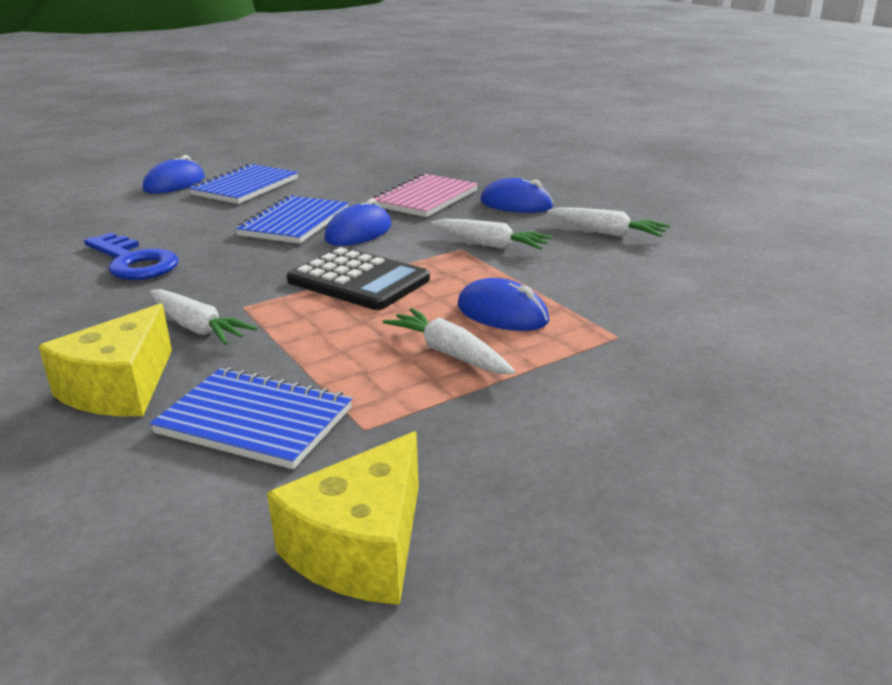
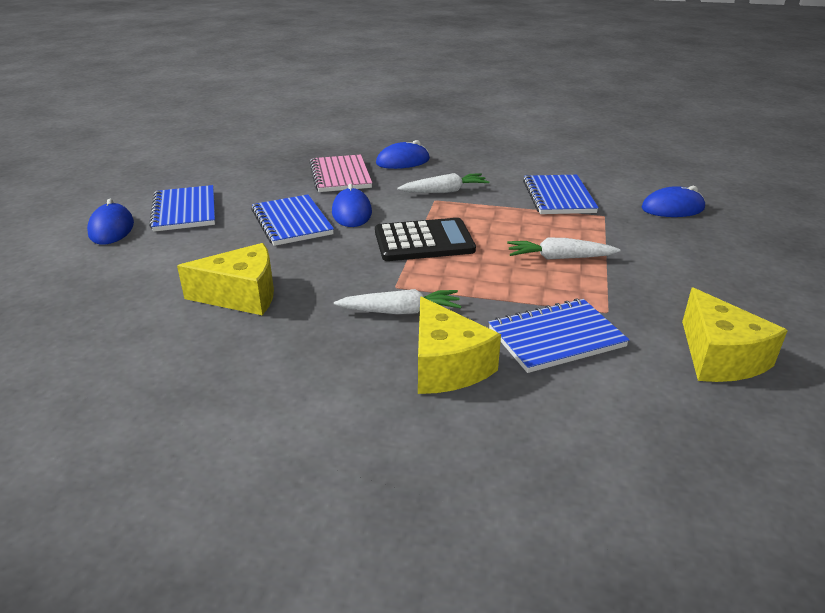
camera: 45 degrees left, 5 degrees up
(134, 262) = (242, 295): blue key -> yellow cheese
(502, 313) = (535, 227): blue mouse -> blue mouse (672, 208)
(606, 232) = (485, 163): white carrot -> none
(608, 295) = (558, 197): none -> blue notebook

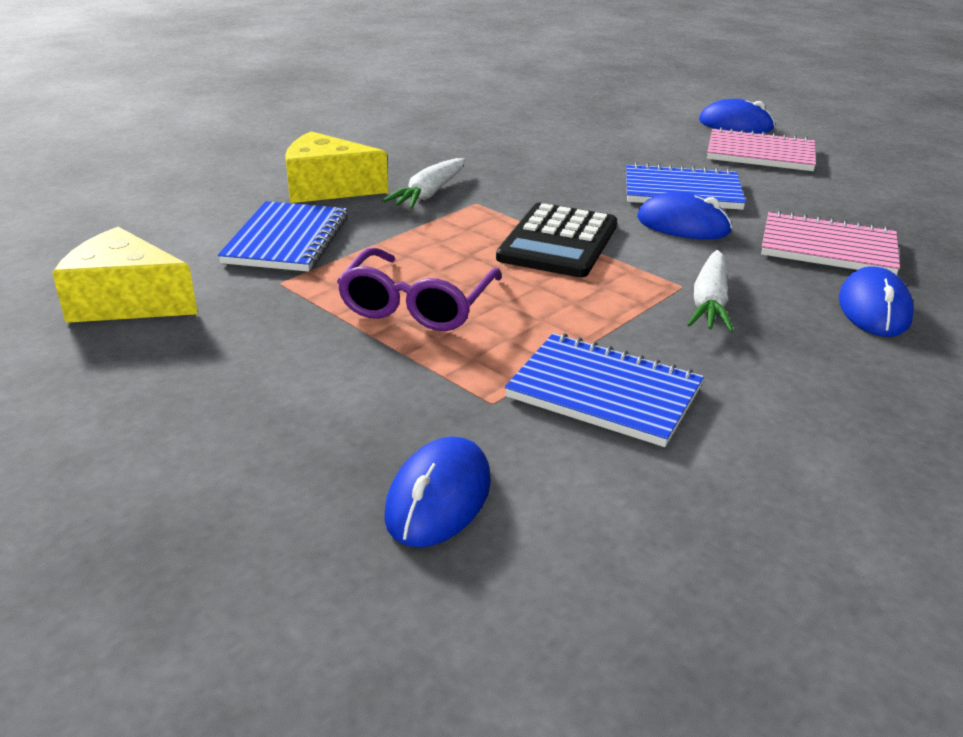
camera: 120 degrees right, 0 degrees up
(185, 211) = (760, 154): blue notebook -> pink notebook
(242, 295) = (539, 148): yellow cheese -> none
(559, 258) = (417, 305): white carrot -> purple glasses

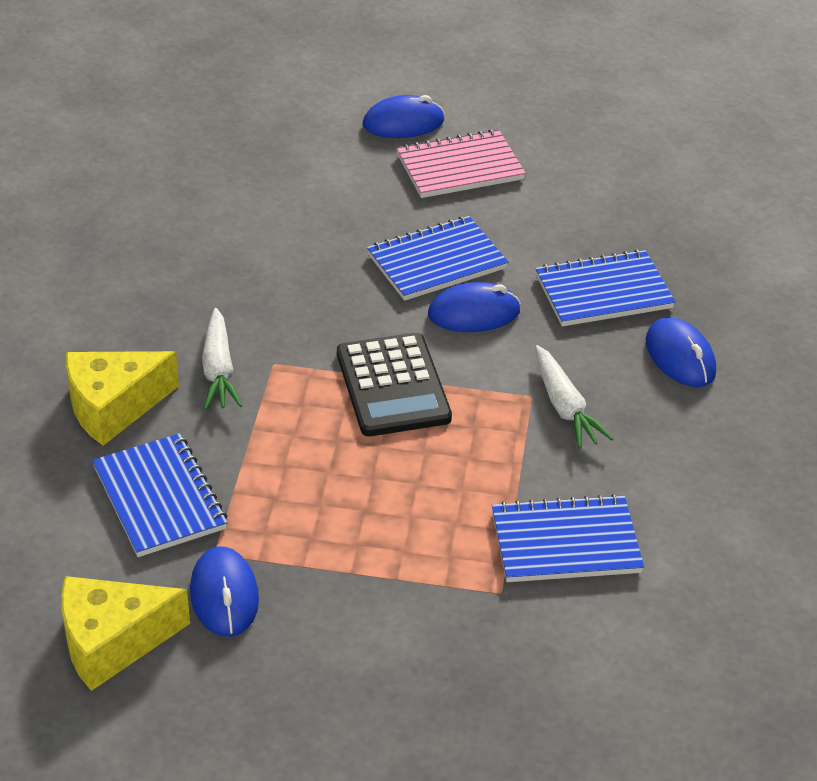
camera: 35 degrees left, 10 degrees up
(417, 305) = (353, 521): purple glasses -> none
(438, 498) = (542, 691): blue mouse -> blue mouse (224, 595)
(828, 248) = (603, 292): pink notebook -> blue notebook

